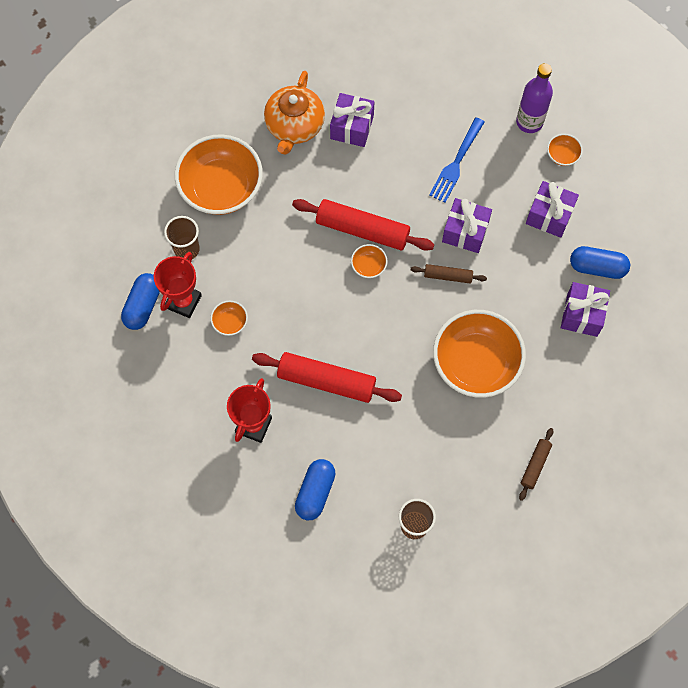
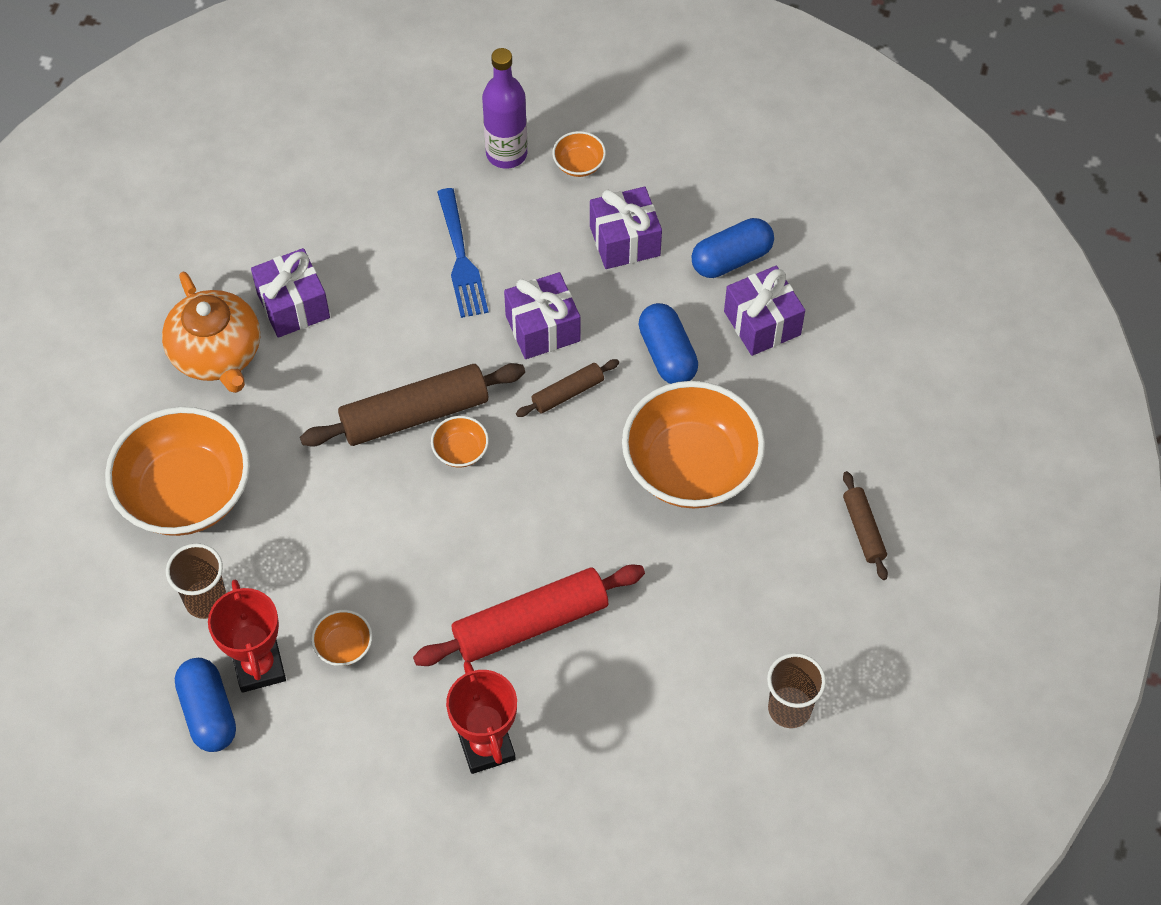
camera: 40 degrees left, 10 degrees down
(315, 492) = (636, 765): blue capsule -> blue capsule (667, 354)
(362, 230) = (415, 415): red rolling pin -> brown rolling pin

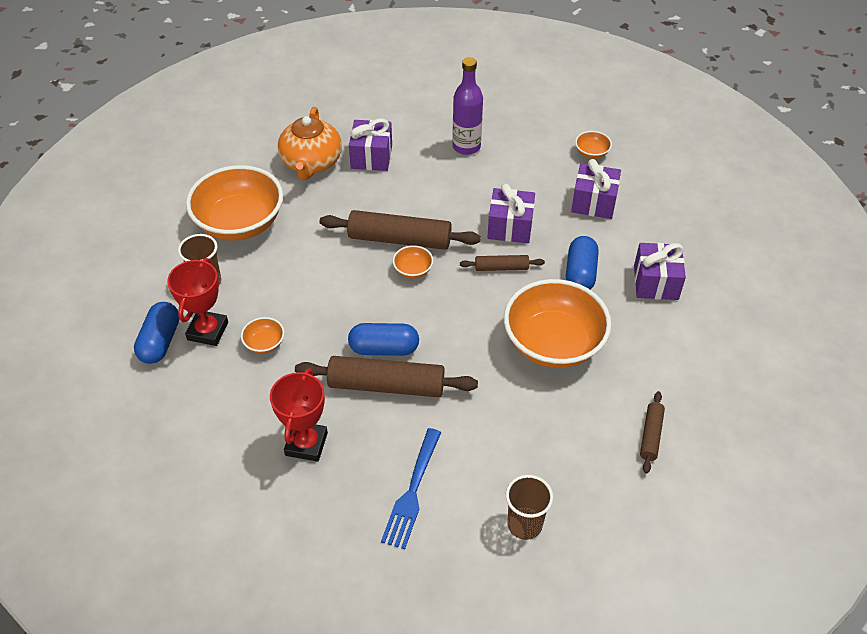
camera: 30 degrees right, 10 degrees down
(460, 257) = (486, 171): blue fork -> blue fork (412, 491)
(506, 154) = (550, 131): purple bottle -> purple bottle (466, 147)
(530, 623) = (386, 385): red rolling pin -> brown rolling pin
(731, 259) = (657, 239): blue capsule -> blue capsule (384, 349)

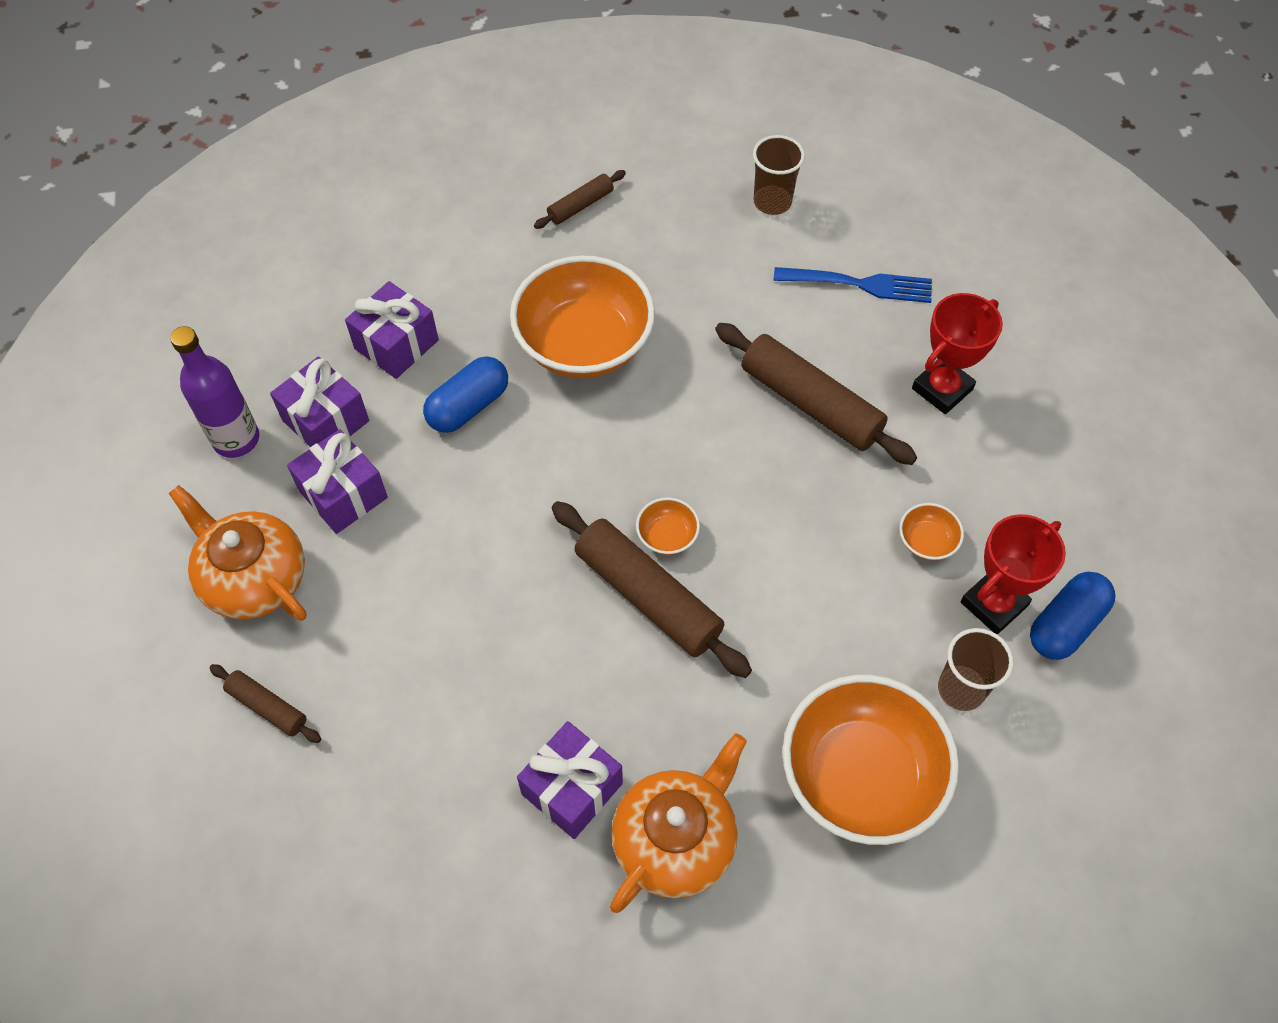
camera: 145 degrees left, 10 degrees up
(384, 349) = (782, 449): blue capsule -> none
(412, 491) = (858, 284): blue fork -> blue fork turned 45 degrees clockwise
(466, 147) = (413, 711): purple bottle -> purple bottle (236, 439)
(501, 267) = (553, 471): brown rolling pin -> brown rolling pin (267, 707)
(510, 227) = (487, 524): purple gift -> purple gift (326, 421)
(591, 153) = (254, 578): orange bowl -> orange teapot

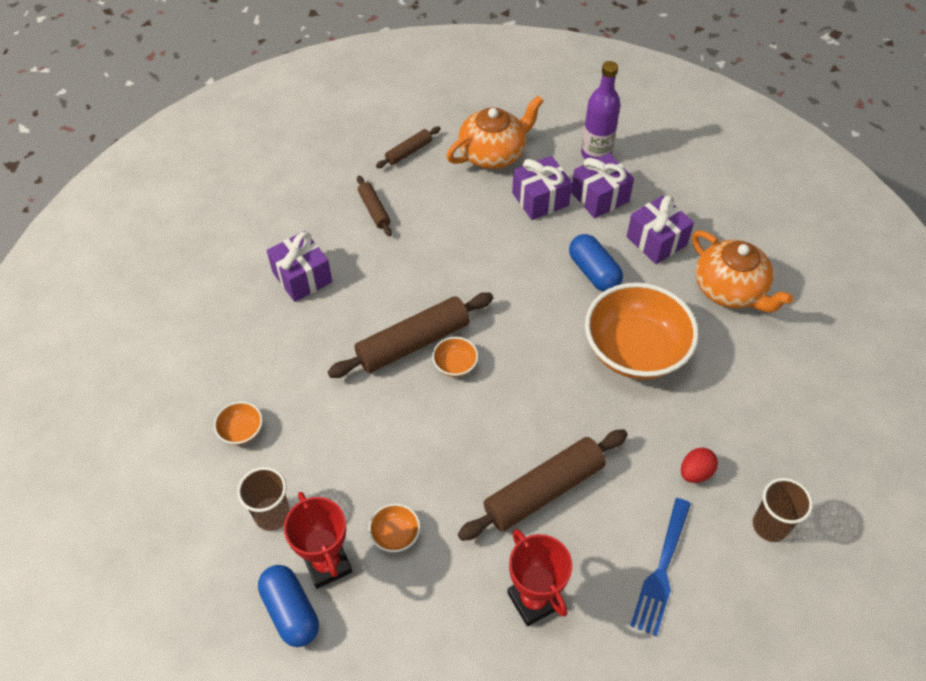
camera: 105 degrees right, 5 degrees down
(580, 206) = (779, 377): brown rolling pin -> brown rolling pin (374, 210)
(676, 840) = (249, 320): orange teapot -> orange teapot (730, 290)
(733, 268) = (695, 472): none -> red egg
(860, 776) = (241, 430): orange bowl -> orange bowl, size x0.41

